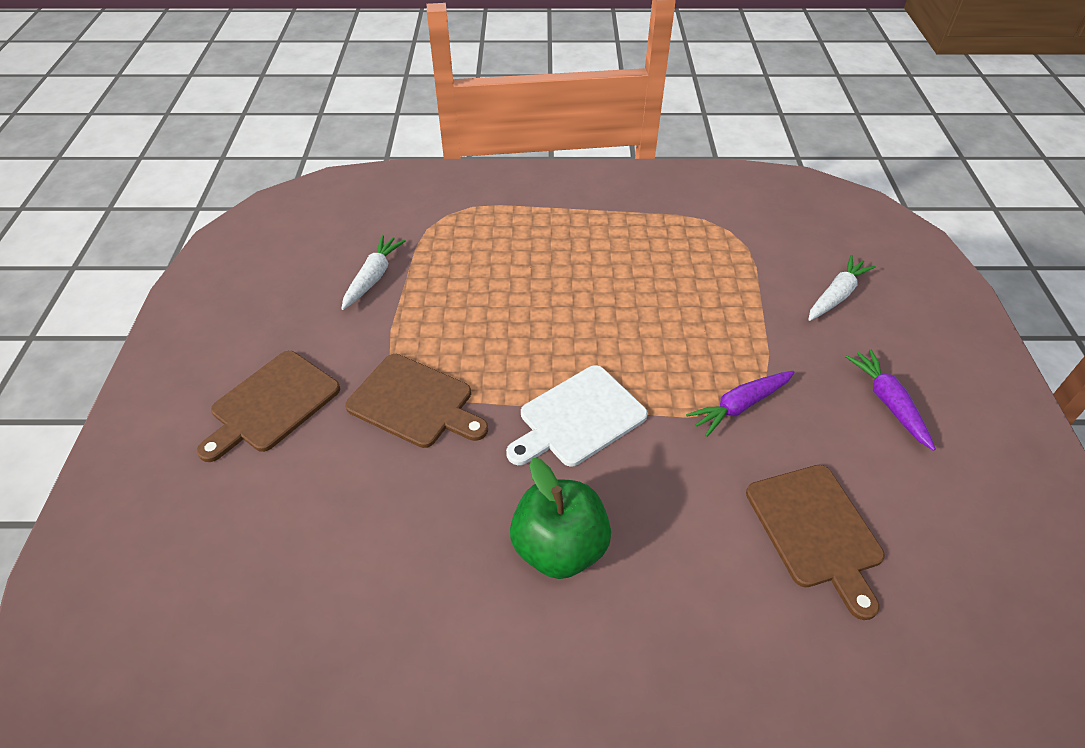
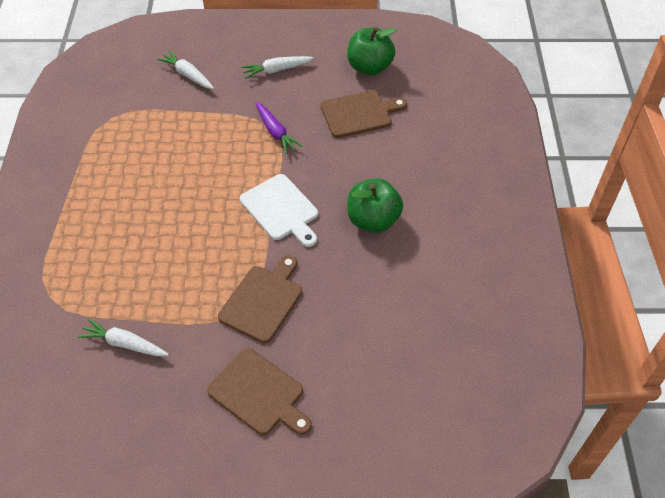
camera: 90 degrees left, 5 degrees up
(888, 403) = (277, 70): purple carrot -> white carrot
(953, 551) = (369, 67): none -> green apple

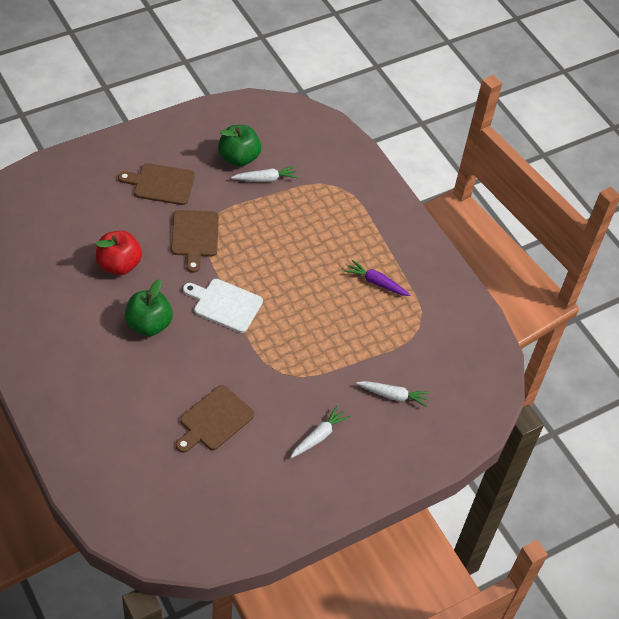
camera: 145 degrees right, 0 degrees up
(275, 132) = (275, 370): purple carrot -> purple carrot (376, 283)
(369, 67) = (234, 479): green apple -> green apple (239, 158)
(371, 301) = (119, 264): none -> red apple

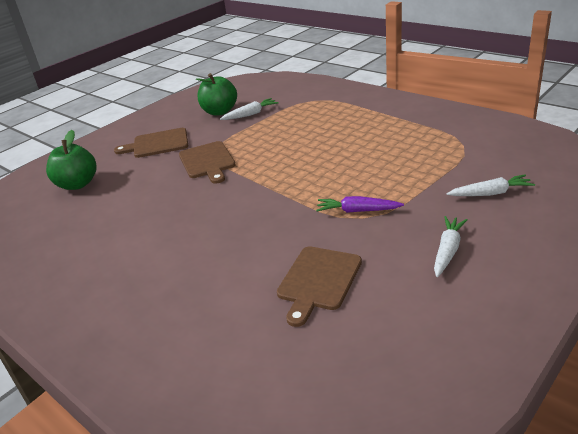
camera: 10 degrees left, 20 degrees down
(119, 264) = (140, 201): red apple -> none
(149, 324) = (194, 231): green apple -> green apple (77, 184)
(225, 304) = (266, 192): white cutting board -> none
(376, 283) = (398, 134): purple carrot -> purple carrot (357, 211)

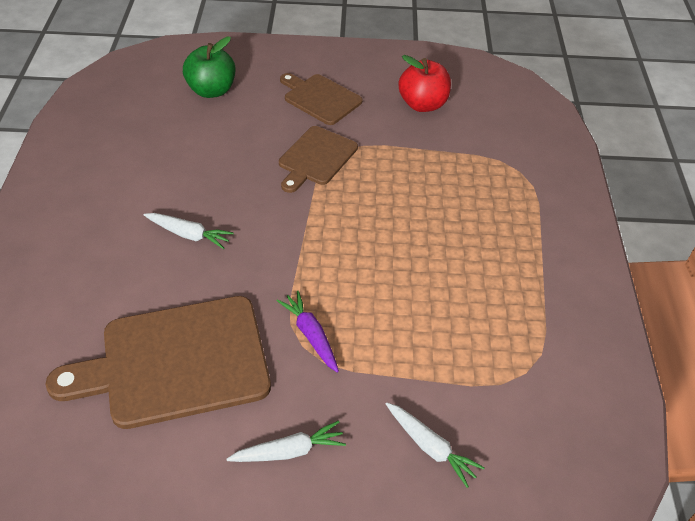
camera: 45 degrees right, 15 degrees up
(219, 111) = (422, 104): green apple -> red apple
(250, 114) = (438, 133): white carrot -> white carrot (189, 234)
(318, 281) = (176, 362): brown cutting board -> brown cutting board, size x1.75

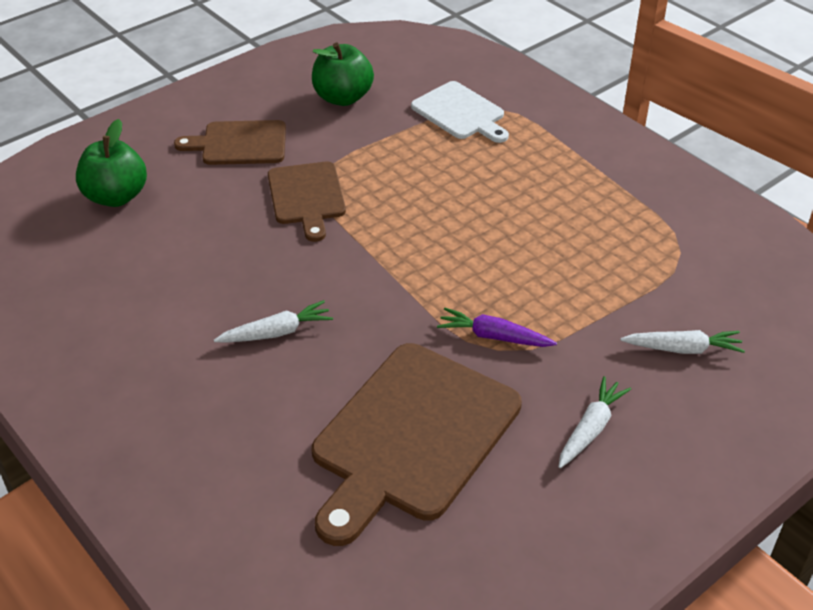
camera: 40 degrees left, 5 degrees down
(422, 104) = (343, 97): red apple -> green apple
(490, 161) = (460, 113): none -> white cutting board

